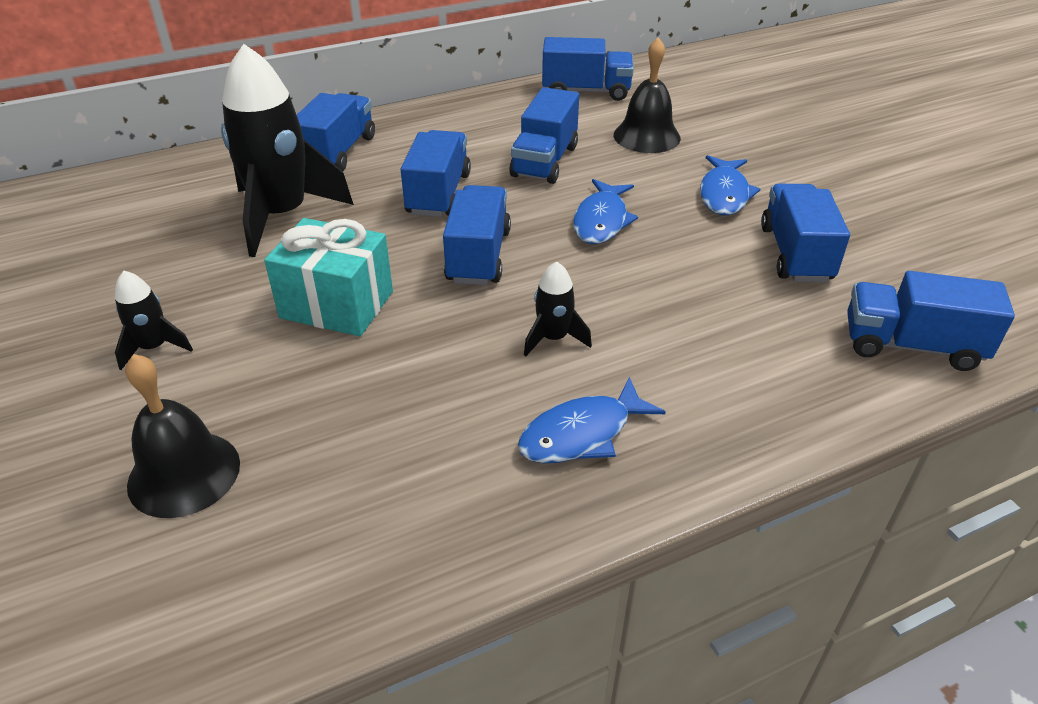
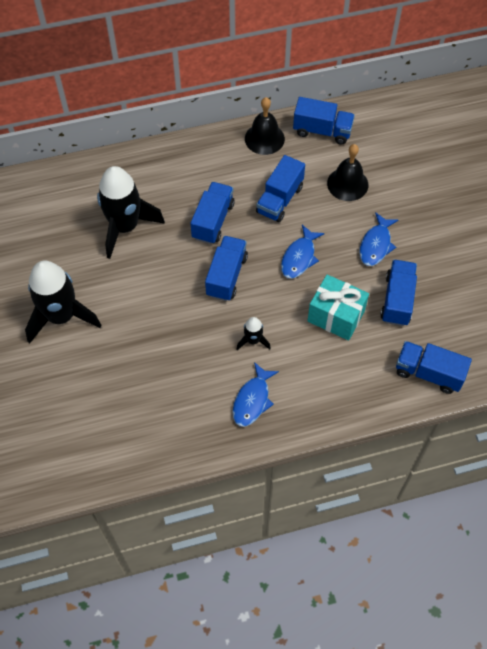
camera: 10 degrees right, 20 degrees up
(154, 347) = (61, 316): black rocket -> black rocket, size x2.19
(184, 473) = (78, 393): black bell -> black bell (264, 138)
(336, 305) = (149, 301): turquoise gift -> turquoise gift (336, 316)
(338, 152) = (159, 173): blue truck -> none
(582, 434) = (252, 400): blue fish -> blue fish turned 45 degrees counterclockwise

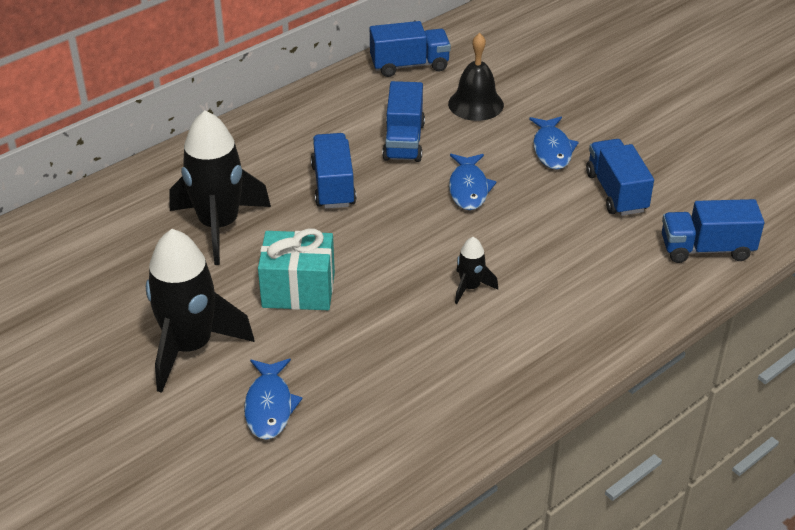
camera: 25 degrees left, 20 degrees down
(226, 276) = (389, 234): blue truck -> none
(252, 400) = (514, 348): blue fish -> blue fish (269, 406)
(264, 138) = (343, 91): black bell -> none
(336, 316) = (555, 230): turquoise gift -> turquoise gift (298, 290)

